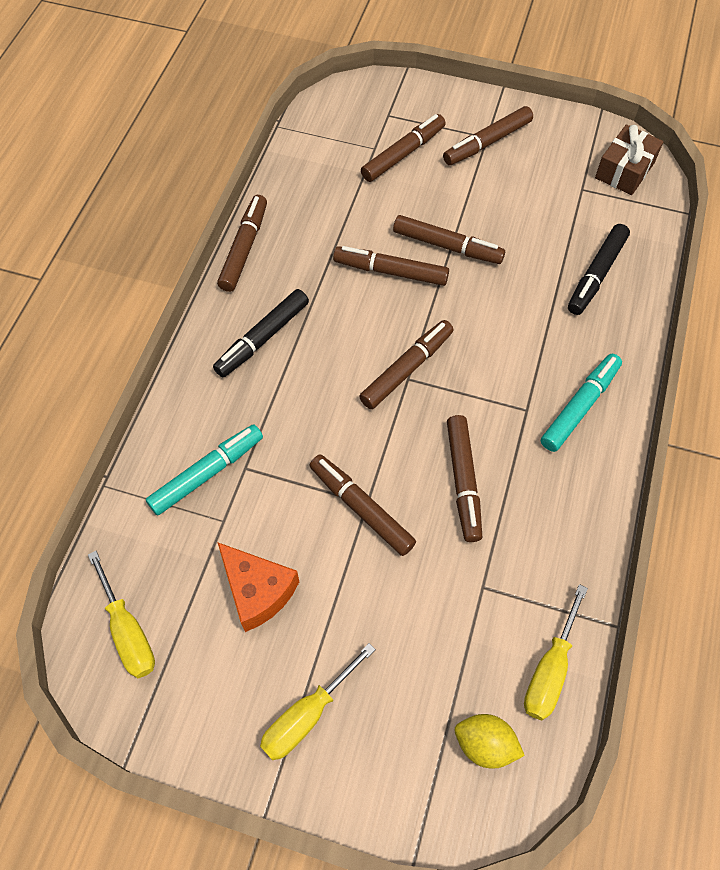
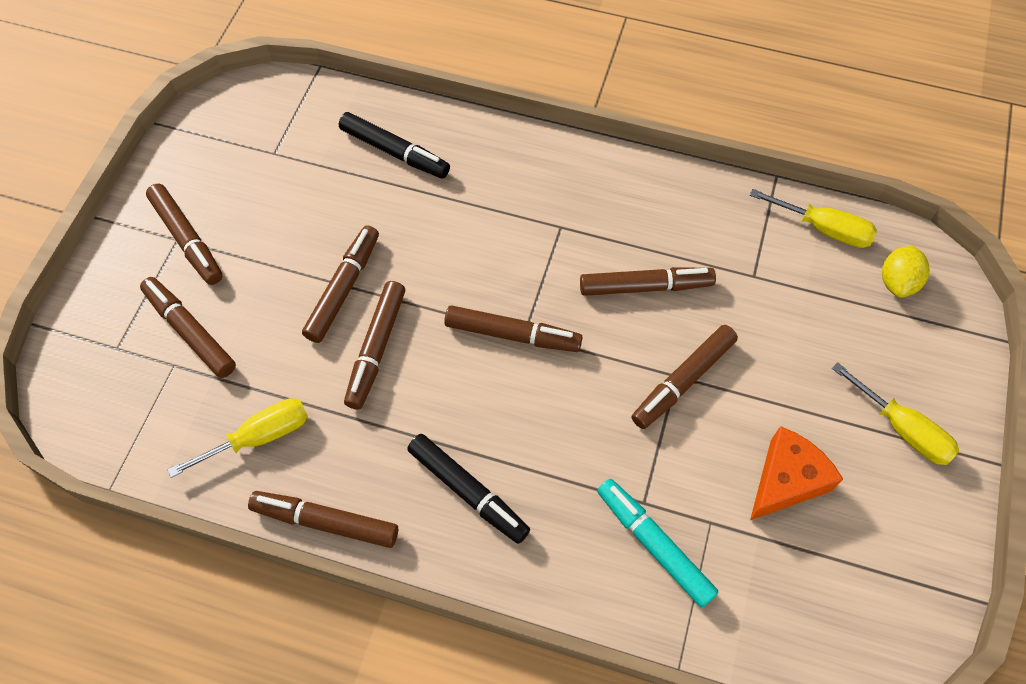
camera: 90 degrees left, 0 degrees up
(128, 631) = (850, 615): yellow screwdriver -> yellow screwdriver (259, 437)
(407, 369) = (512, 335): brown marker -> brown marker turned 150 degrees clockwise
(579, 406) = (556, 182): turquoise marker -> none
(624, 170) = (253, 112): brown gift -> none

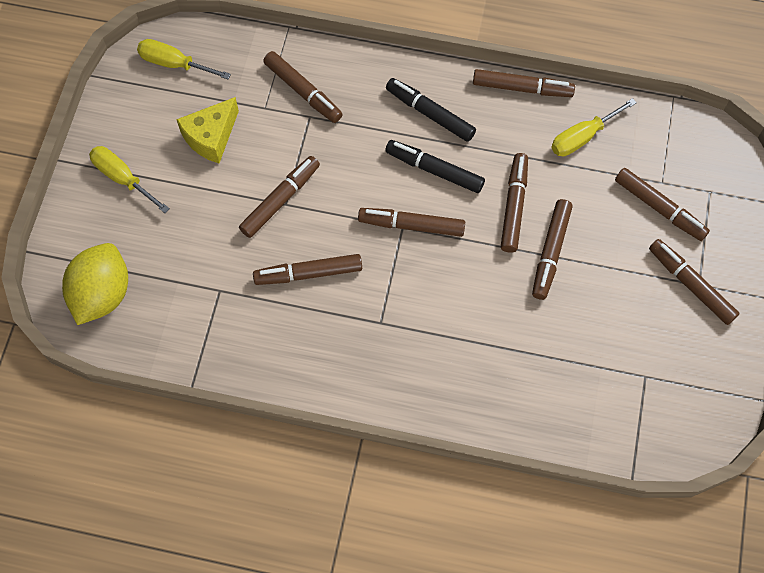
camera: 175 degrees right, 5 degrees up
(394, 152) = (536, 386): black marker -> black marker (434, 170)
(654, 544) = (303, 91): turquoise marker -> brown marker
(786, 481) = (211, 137): orange cheese -> yellow cheese
(823, 229) = (156, 338): yellow screwdriver -> yellow screwdriver (174, 64)
(897, 282) = (102, 294): yellow lemon -> yellow lemon, size x1.73

